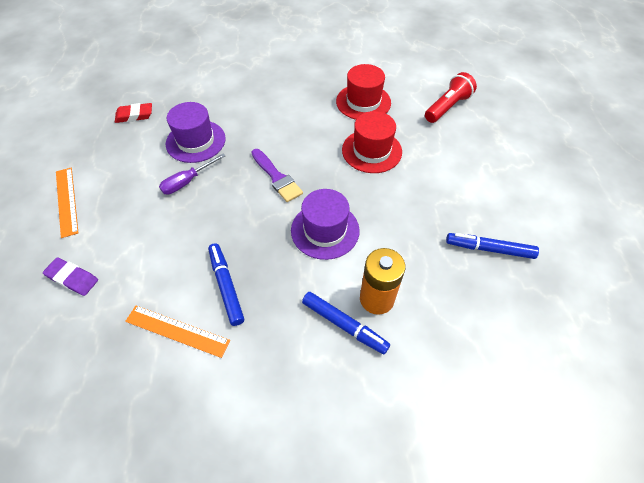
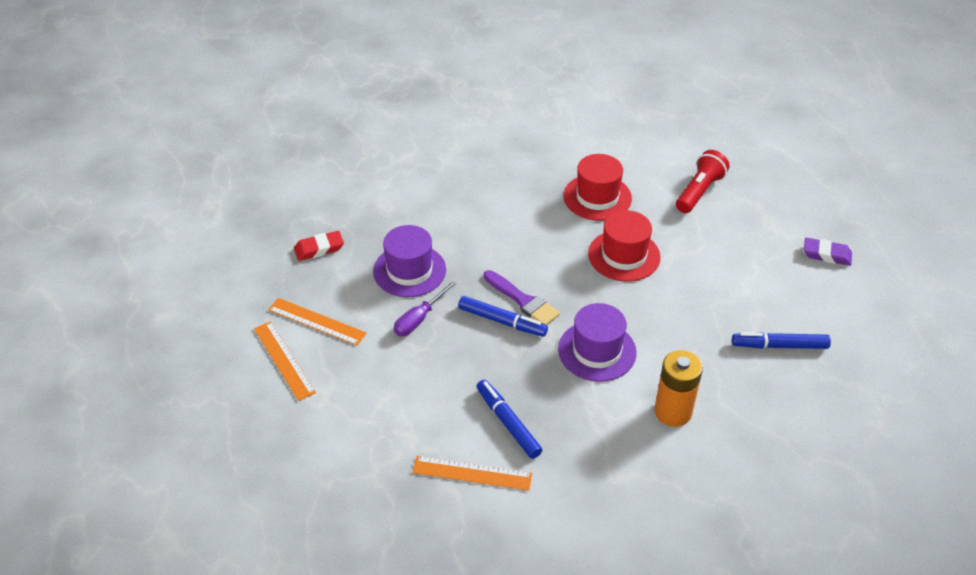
camera: 10 degrees left, 10 degrees down
(73, 278) = (333, 440): purple eraser -> purple eraser (826, 255)
(106, 172) = (316, 321): none -> orange ruler
(344, 325) = (646, 441): blue marker -> blue marker (502, 321)

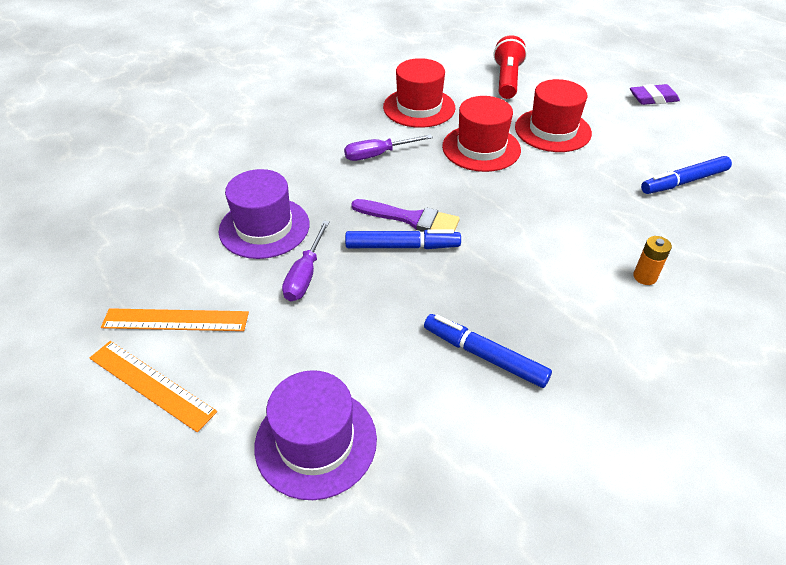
camera: 25 degrees left, 0 degrees up
(319, 249) = (140, 237): red eraser -> none
(472, 473) = (484, 436): orange ruler -> none
(532, 234) = (378, 155): none -> purple screwdriver
(597, 351) = (522, 243): purple hat -> purple hat (316, 442)
(673, 412) = (644, 277): orange battery -> orange battery, size x0.52
(701, 258) = (552, 130): none -> red hat

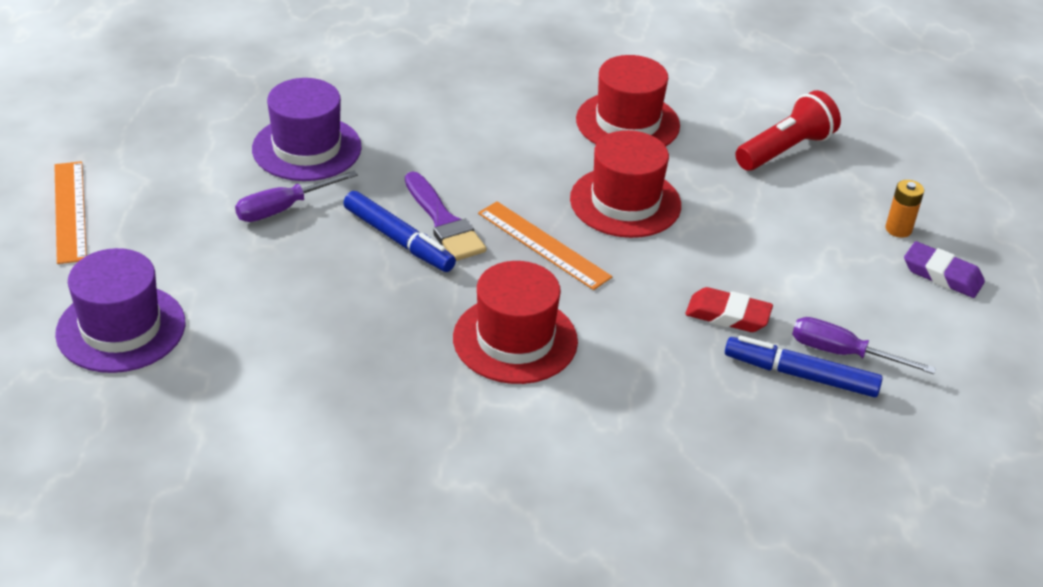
camera: 40 degrees right, 5 degrees down
(175, 320) = (143, 177): orange ruler -> orange ruler (543, 245)
(378, 155) = (506, 145): purple screwdriver -> purple screwdriver (842, 353)
(484, 355) = (329, 367): blue marker -> none
(552, 130) = (741, 233): red hat -> red hat (515, 339)
(612, 174) = (727, 315): none -> red eraser
(644, 277) = (583, 418): orange battery -> orange battery (898, 229)

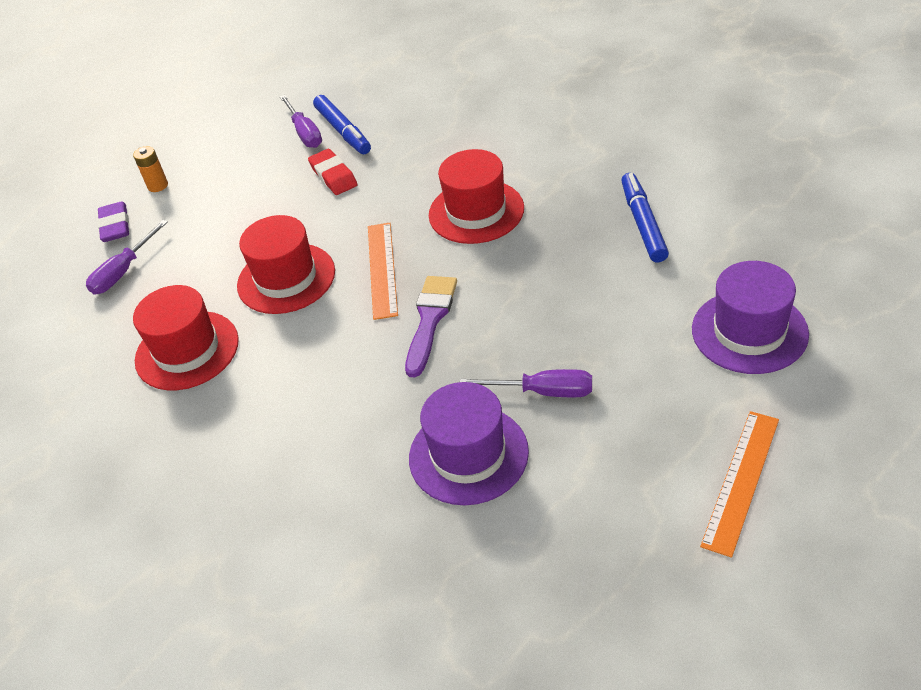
camera: 130 degrees left, 5 degrees up
(398, 240) = (479, 319): blue marker -> blue marker (643, 223)
(785, 150) = (124, 271): red flashlight -> purple screwdriver
(942, 275) = (184, 150): purple eraser -> purple eraser (115, 226)

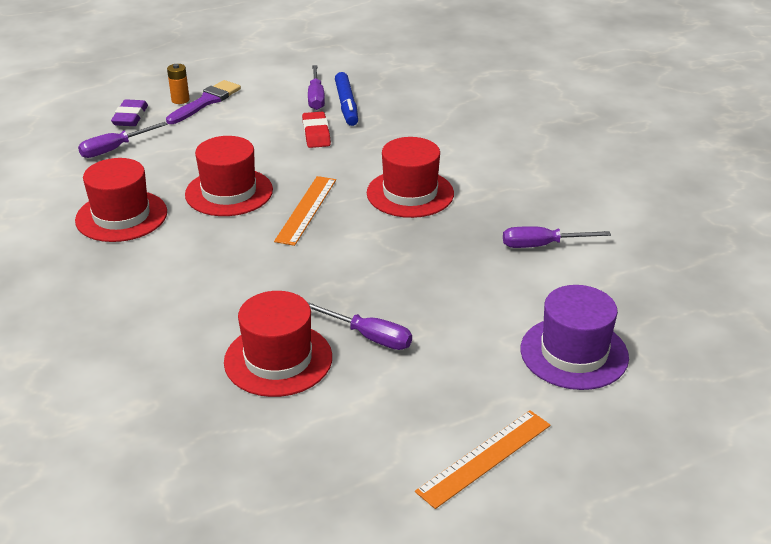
camera: 15 degrees right, 10 degrees down
(430, 320) = (317, 256): purple brush -> purple brush (206, 102)
(468, 455) = (278, 359): purple hat -> red hat
(643, 223) = (542, 245): blue marker -> purple screwdriver

